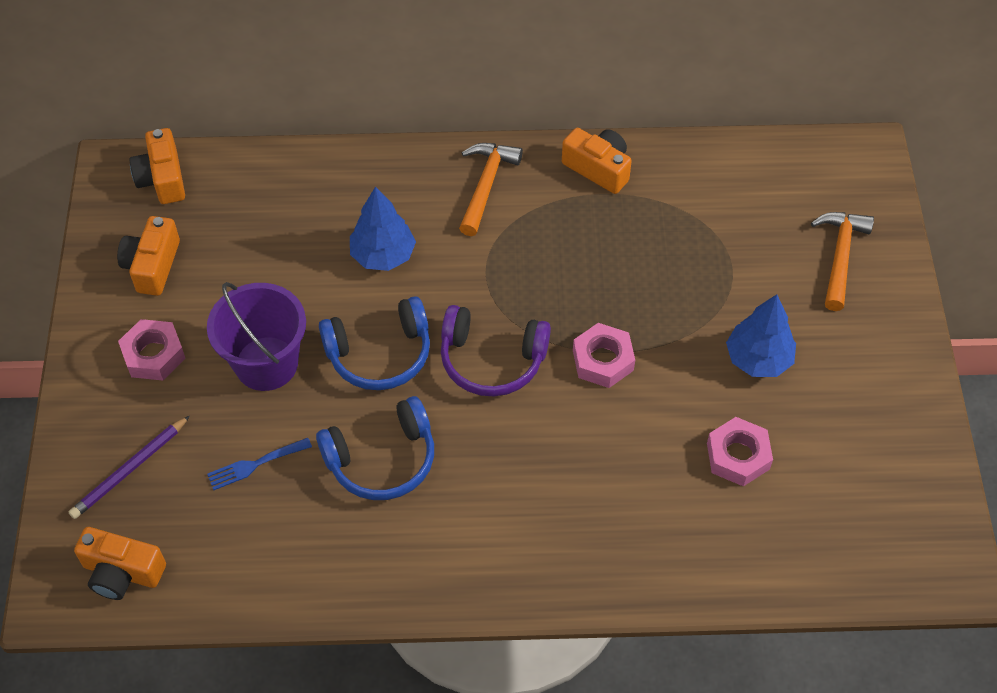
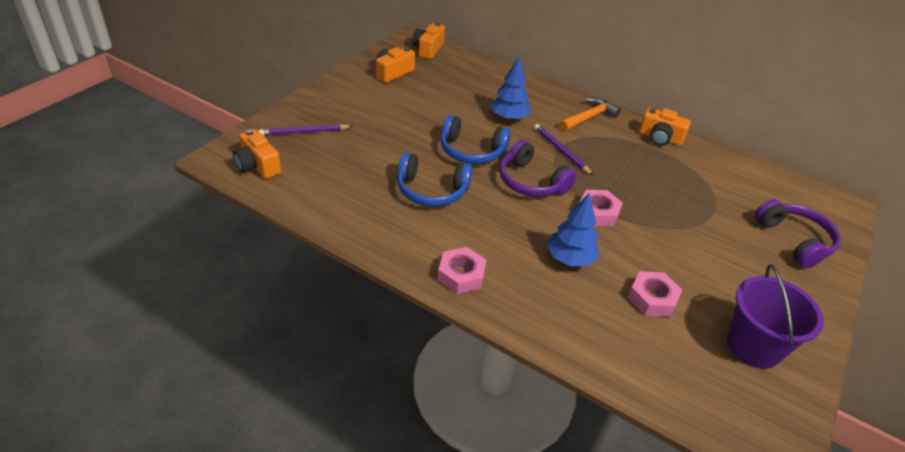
camera: 30 degrees right, 15 degrees down
(154, 355) = (360, 100): pink nut -> pink nut (461, 275)
(255, 464) = (365, 160): blue fork -> none
(266, 363) = (410, 128): purple bucket -> purple bucket (753, 346)
(492, 277) = (561, 151): none -> purple pencil
(598, 168) = (660, 138): orange camera -> orange camera turned 135 degrees clockwise
(758, 359) = (701, 260): blue tree -> blue tree (570, 258)
(839, 257) = (794, 240): orange hammer -> purple headphones

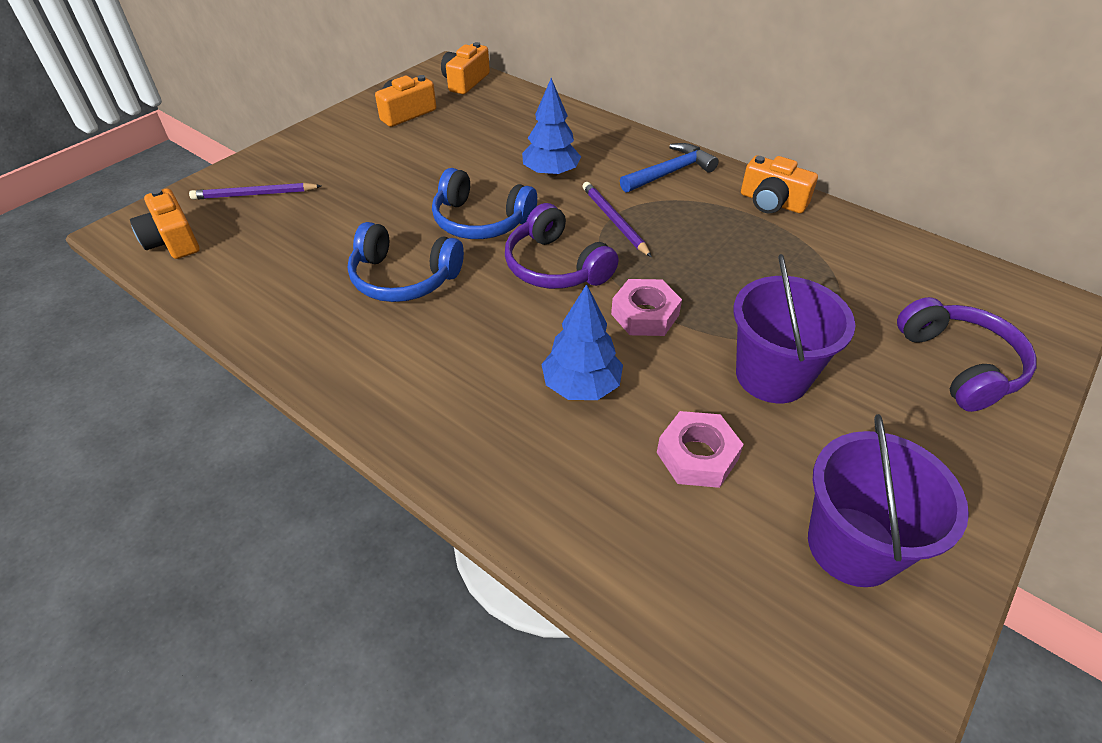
camera: 10 degrees right, 5 degrees up
(461, 275) = (404, 408): pink nut -> none
(588, 117) = (669, 172): orange hammer -> blue hammer
(685, 249) = (772, 375): none -> purple bucket

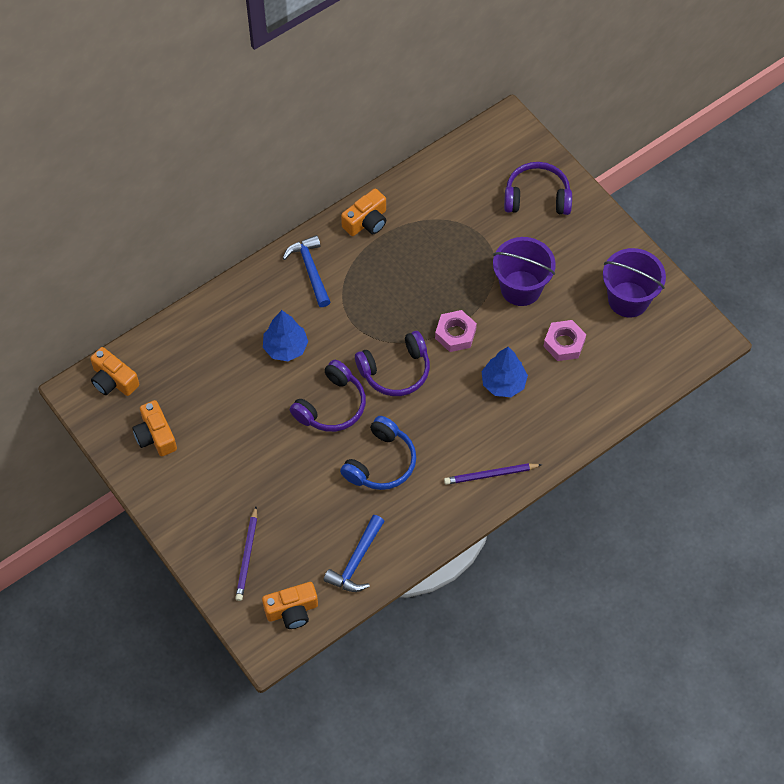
camera: 75 degrees left, 15 degrees up
(244, 282) = (356, 561): none -> blue hammer
(480, 221) = (331, 406): blue headphones -> purple headphones
(614, 221) = (358, 323): purple pencil -> purple pencil (491, 475)

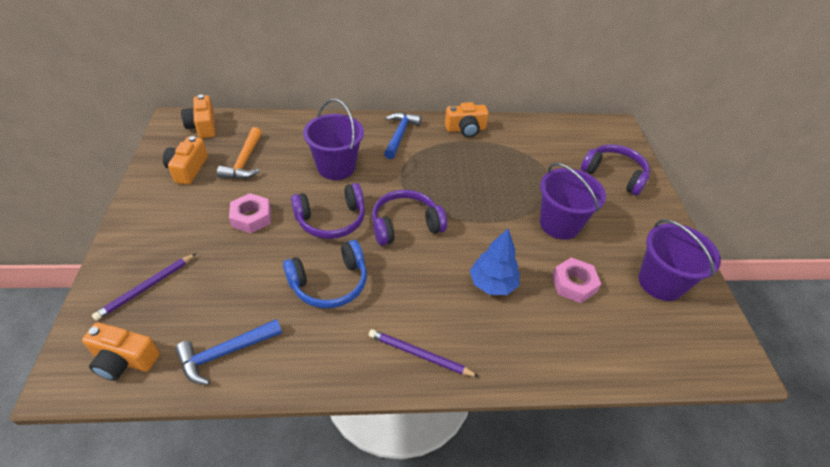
camera: 30 degrees right, 15 degrees down
(197, 394) = (245, 161): none -> orange hammer
(285, 347) = (336, 167): blue tree -> purple bucket
(396, 371) = (405, 225): purple headphones -> purple headphones turned 150 degrees clockwise
(455, 334) = (477, 226): pink nut -> pink nut (251, 217)

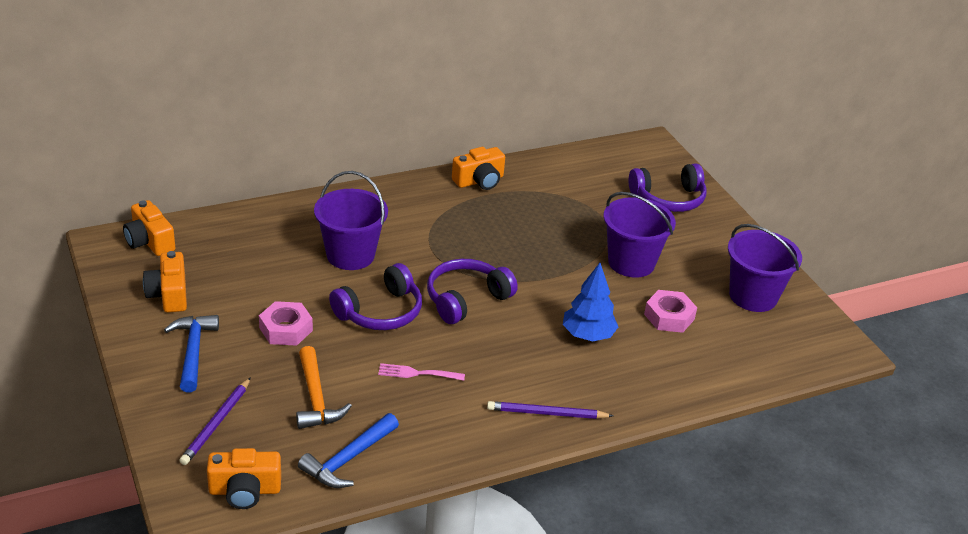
camera: 20 degrees left, 10 degrees down
(245, 161) = (234, 271): orange hammer -> orange hammer (316, 398)
(329, 283) = (417, 373): blue headphones -> pink fork
(399, 135) = (404, 203): blue hammer -> blue hammer (193, 351)
(614, 175) = (668, 199): purple headphones -> purple headphones turned 150 degrees clockwise

